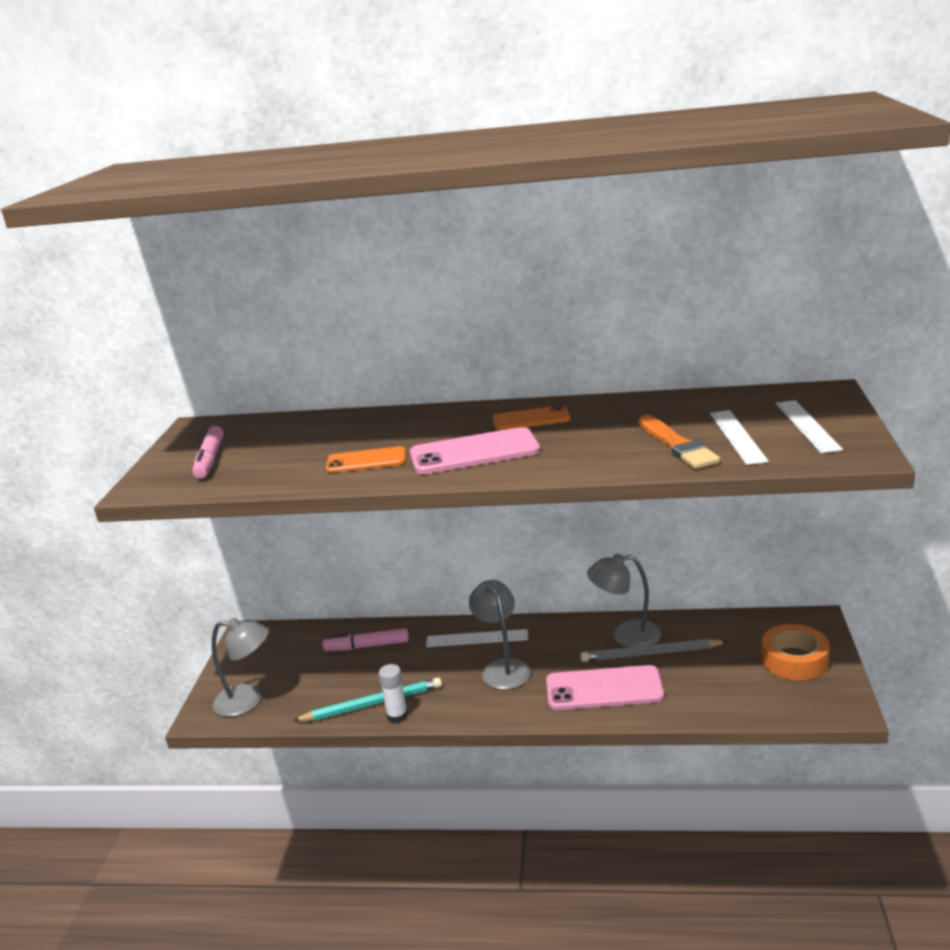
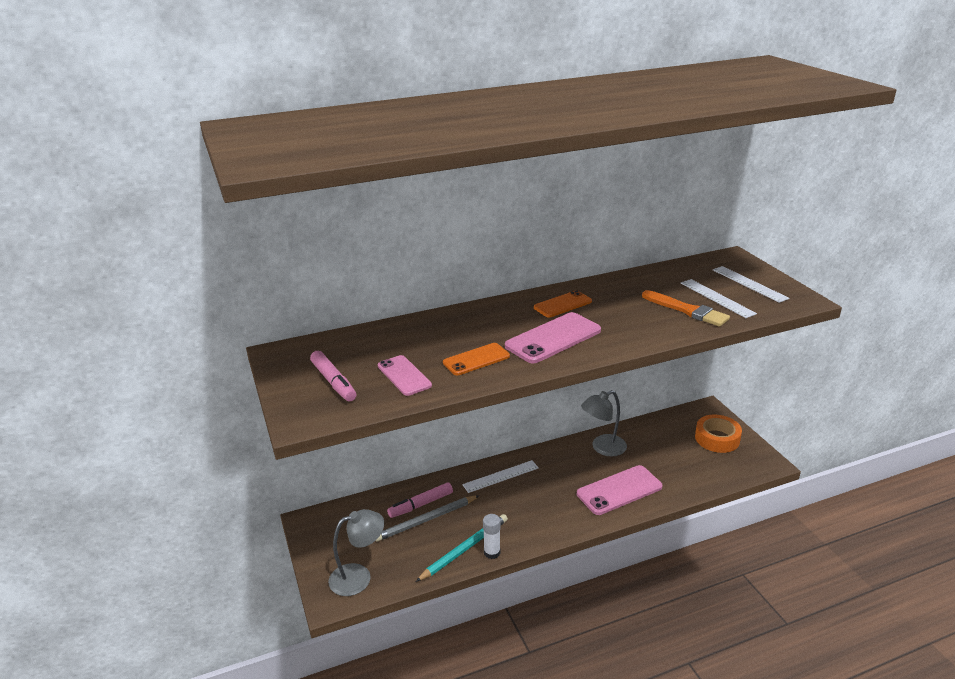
camera: 30 degrees left, 5 degrees up
(278, 464) = (404, 376): none -> pink phone
(503, 668) = (538, 494): grey lamp -> none
(650, 654) = (628, 457): grey pencil -> grey pencil (426, 520)

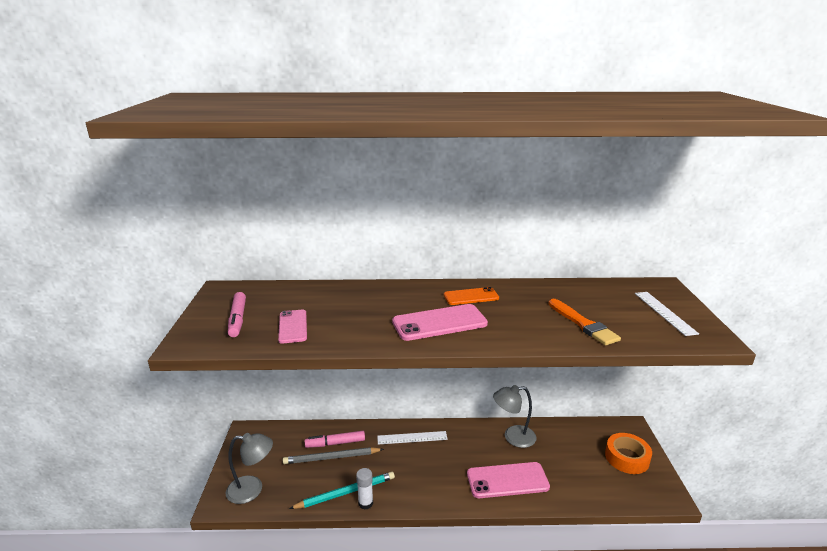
camera: 20 degrees right, 5 degrees down
(476, 359) = (360, 326): orange phone -> none
(717, 298) = (621, 319): white ruler -> none

